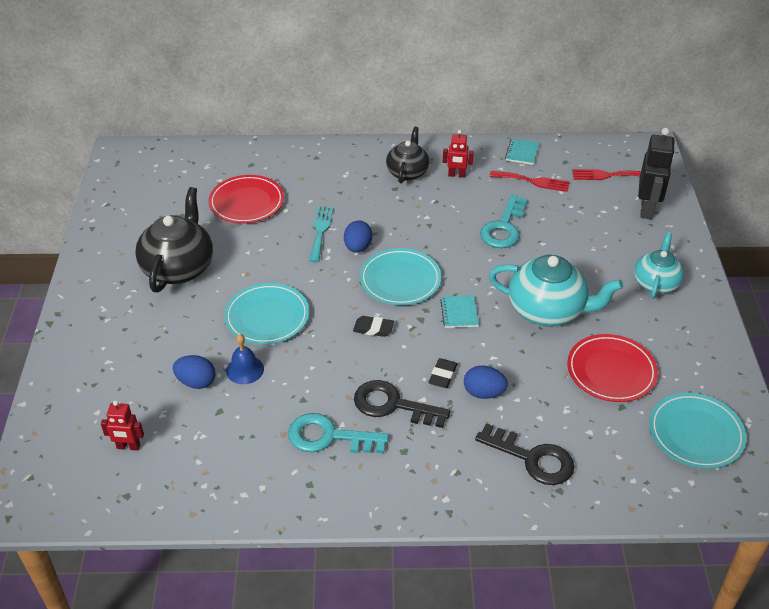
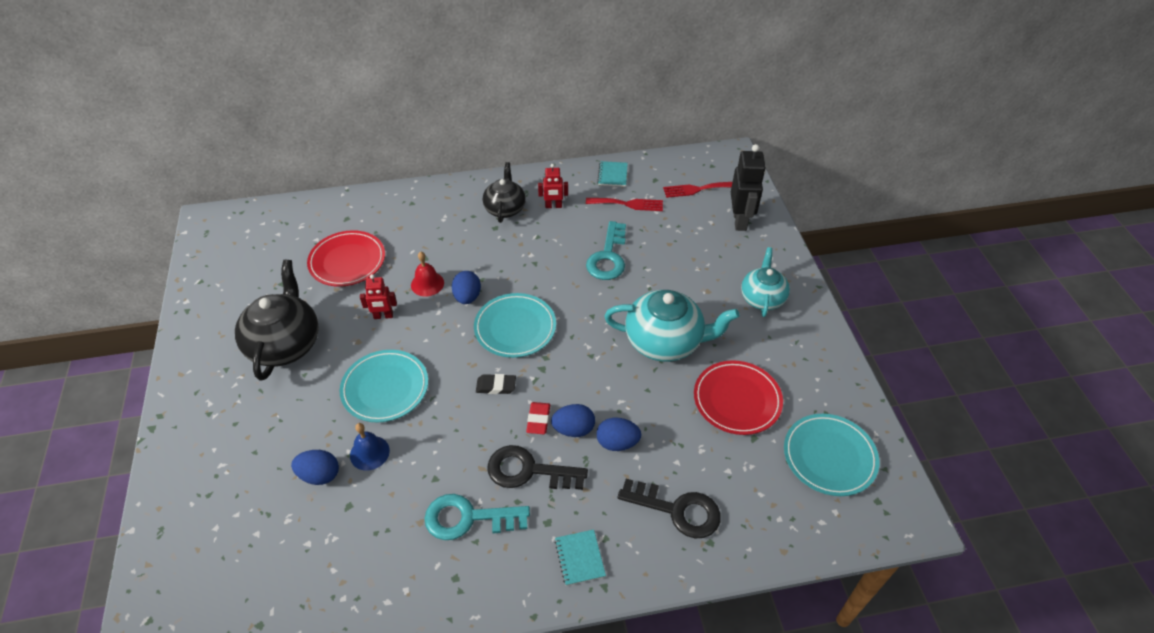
camera: 10 degrees left, 5 degrees up
(128, 447) = (254, 564): red robot -> red robot (383, 316)
(320, 231) = (427, 284): turquoise fork -> red bell
(409, 363) = (538, 420): none -> red eraser
(442, 375) = (573, 429): black eraser -> blue egg
(459, 313) = (579, 356): turquoise notebook -> turquoise notebook (579, 558)

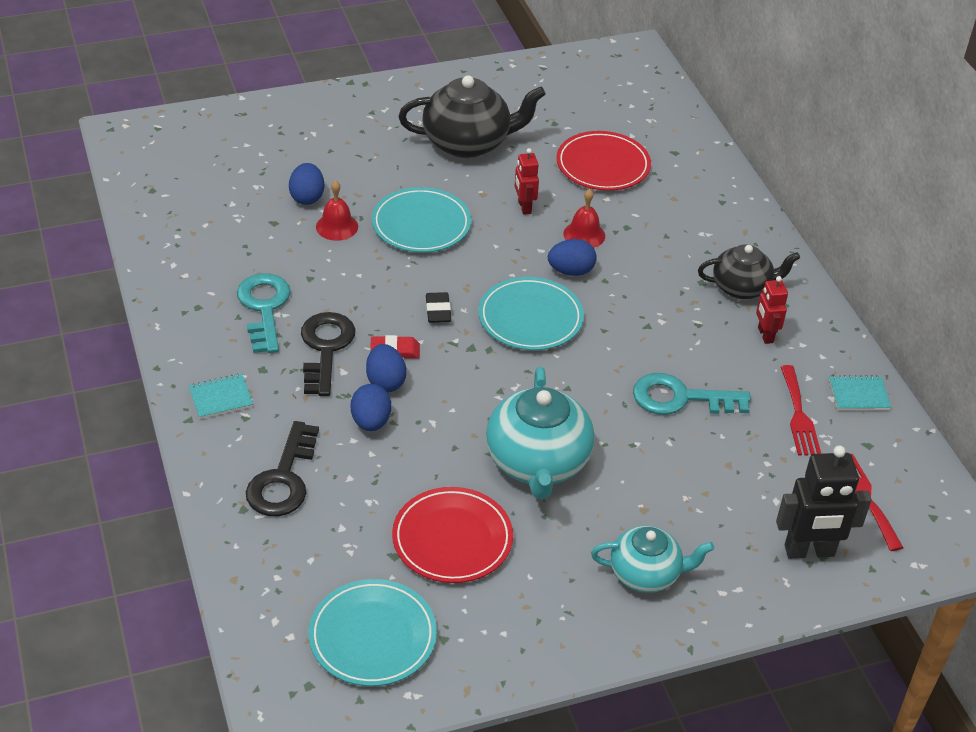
camera: 80 degrees right, 5 degrees down
(369, 453) = (337, 226): blue bell -> red bell

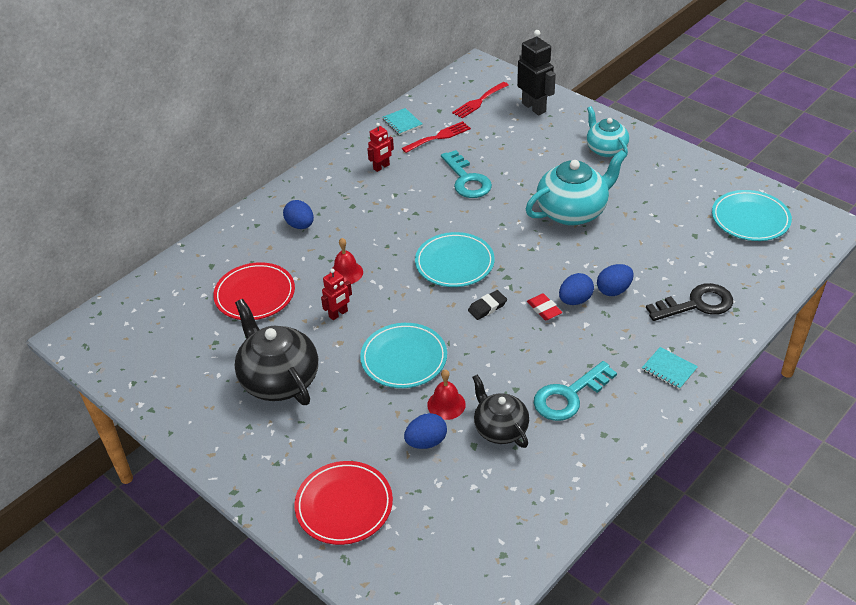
camera: 115 degrees left, 0 degrees up
(325, 348) = (574, 343): black key -> none
(452, 539) = (659, 219): red plate -> red plate (344, 505)
(571, 271) = (391, 264): blue egg -> blue egg (300, 225)
(742, 287) = (343, 188): black teapot -> black teapot (500, 429)

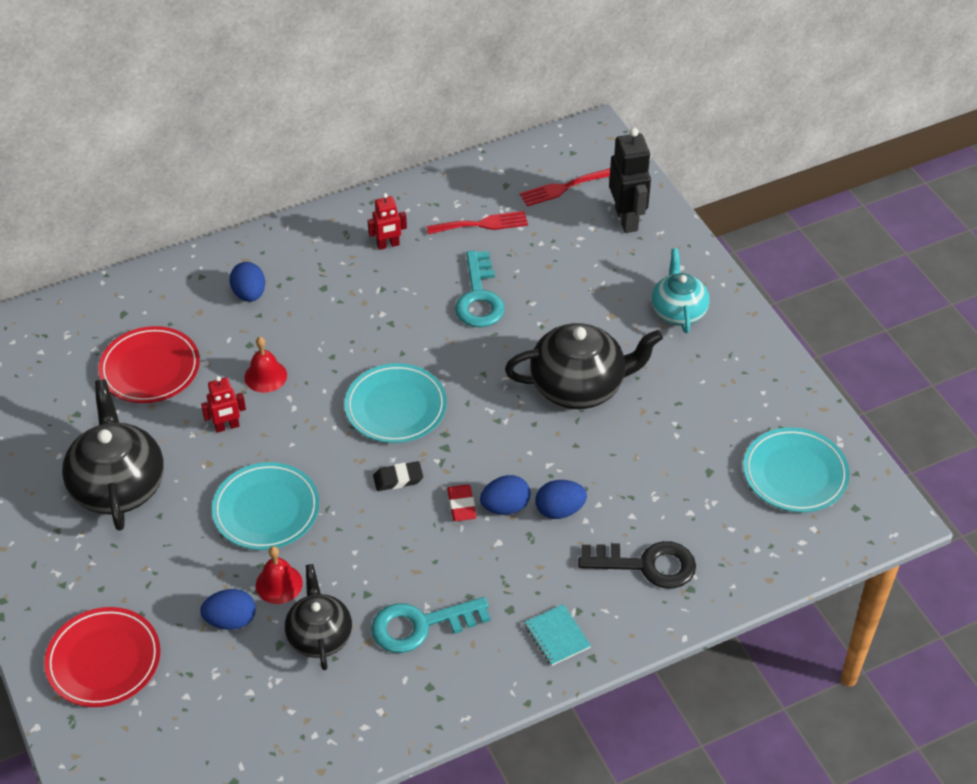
camera: 20 degrees right, 5 degrees up
(402, 122) = (449, 189): turquoise notebook -> none
(572, 212) = (579, 386): turquoise teapot -> black teapot

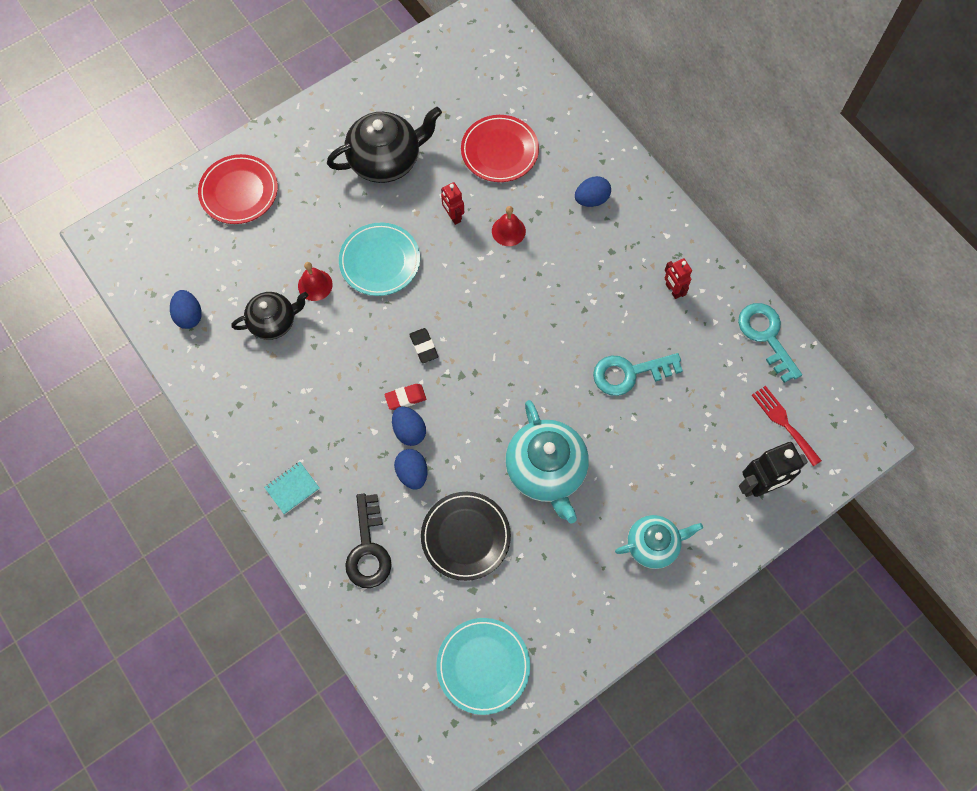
camera: 80 degrees right, 20 degrees up
(231, 620) = (280, 261): blue egg -> blue egg (189, 316)
(396, 407) = (495, 331): turquoise plate -> none
(420, 625) = (290, 388): turquoise key -> turquoise key (766, 336)
(482, 224) = (718, 361): red fork -> none
(579, 386) = (546, 470): black teapot -> turquoise teapot
(645, 469) = (465, 536): none -> black plate

